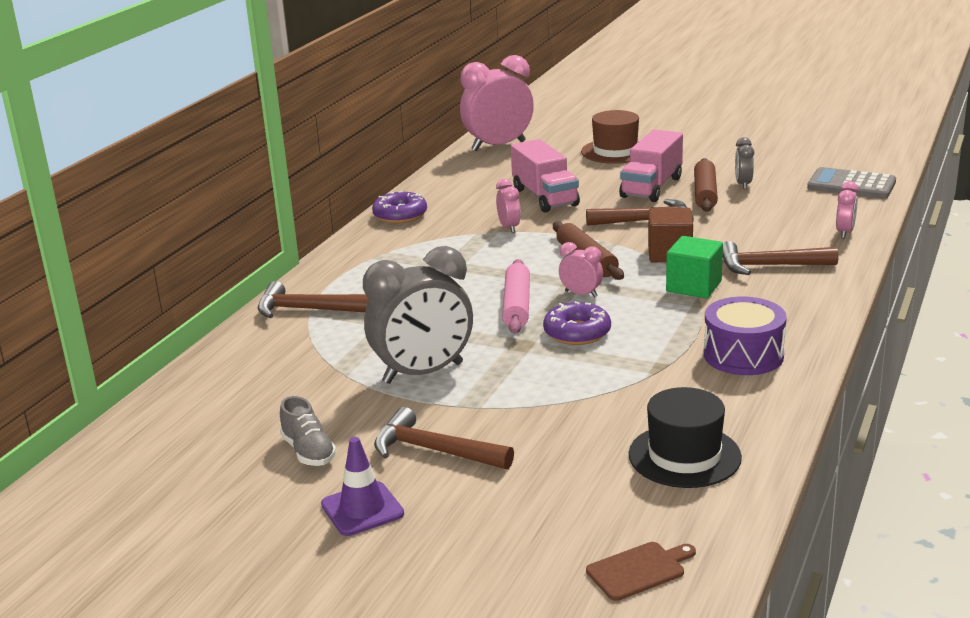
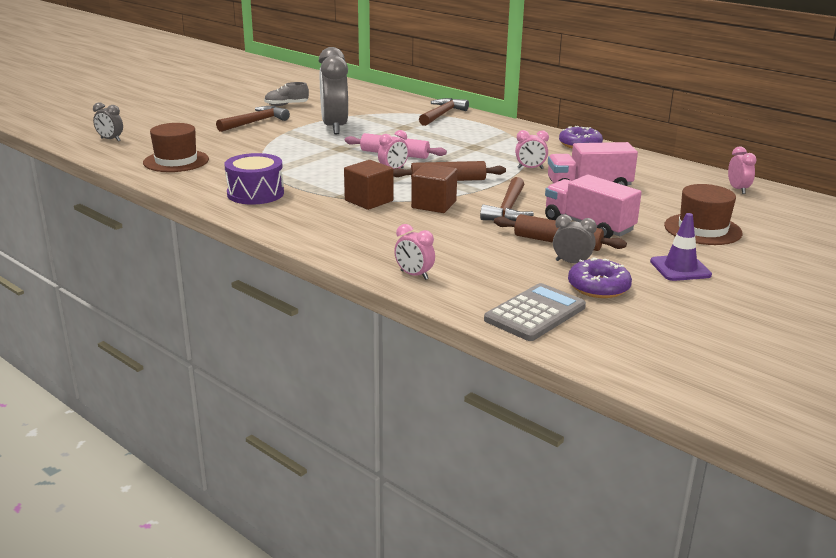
camera: 105 degrees right, 0 degrees up
(362, 509) = (227, 108): purple traffic cone -> purple traffic cone (680, 268)
(498, 146) = (738, 189): pink clock -> pink clock, size x0.46
(577, 332) = (339, 162): purple donut -> purple donut (598, 287)
(639, 570) = (110, 139): brown cutting board -> grey clock
(684, 456) = (176, 161): black hat -> brown hat
(693, 286) = (369, 201): green cube -> brown cube
(770, 266) = (376, 231): brown hammer -> none

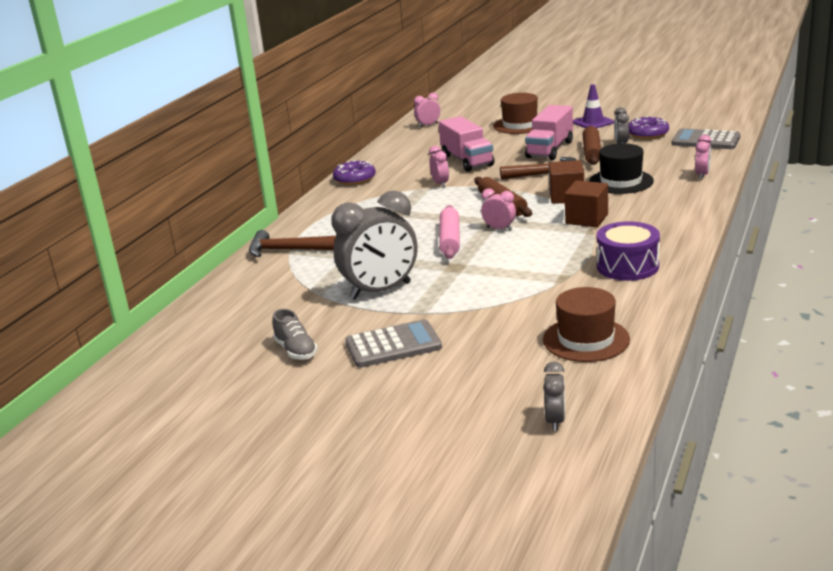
camera: 105 degrees left, 0 degrees up
(255, 122) = (393, 345): brown hammer -> grey calculator
(445, 234) = (621, 181): none -> black hat

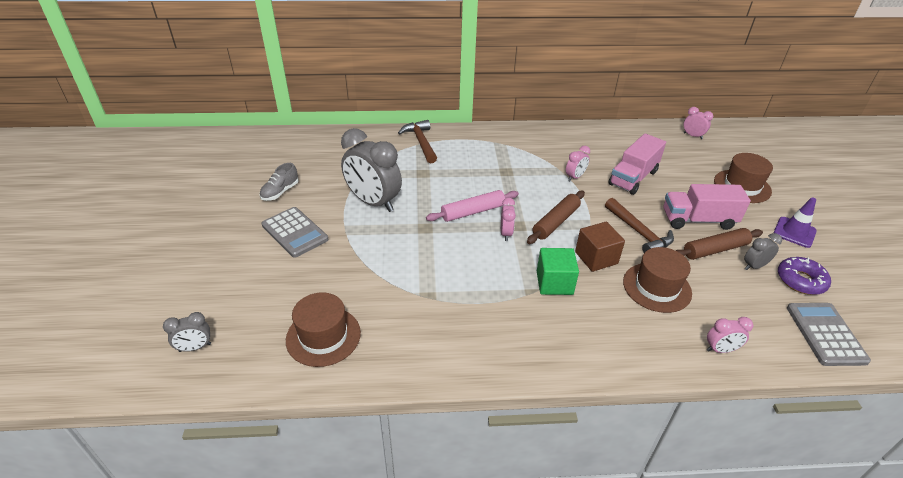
camera: 60 degrees right, 15 degrees up
(354, 179) = (556, 133): purple donut -> none
(586, 219) = (554, 283): brown cube -> green cube
(621, 181) = (657, 287): black hat -> brown hat
(627, 266) = (468, 334): purple drum -> none

